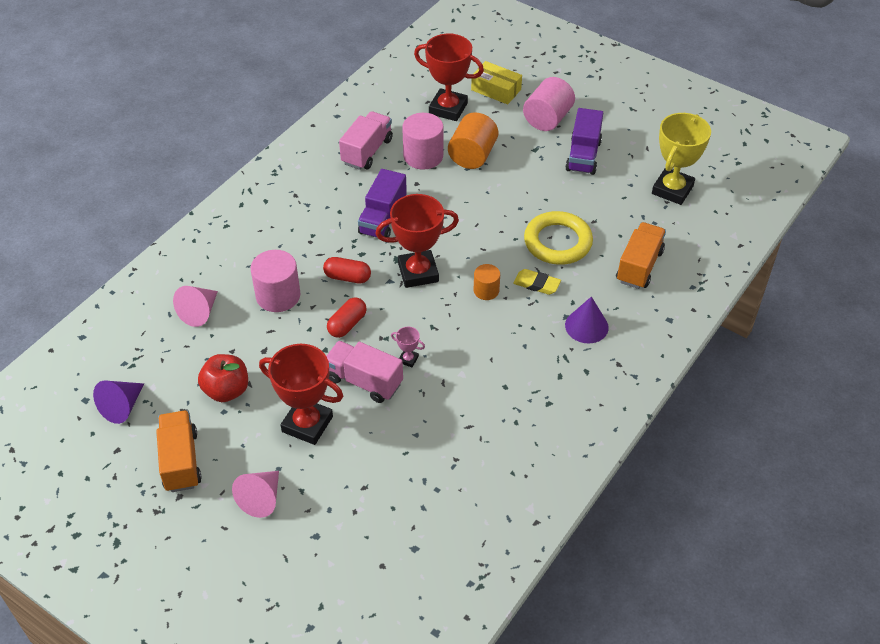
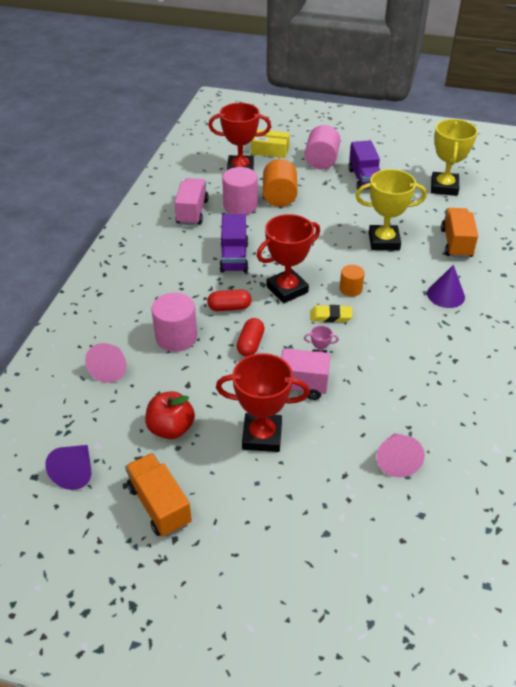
camera: 20 degrees left, 5 degrees down
(261, 499) = (256, 515): pink cone -> pink cone (396, 460)
(536, 284) = (387, 275): yellow eraser -> yellow eraser (331, 316)
(557, 242) = (384, 241): yellow ring -> yellow trophy

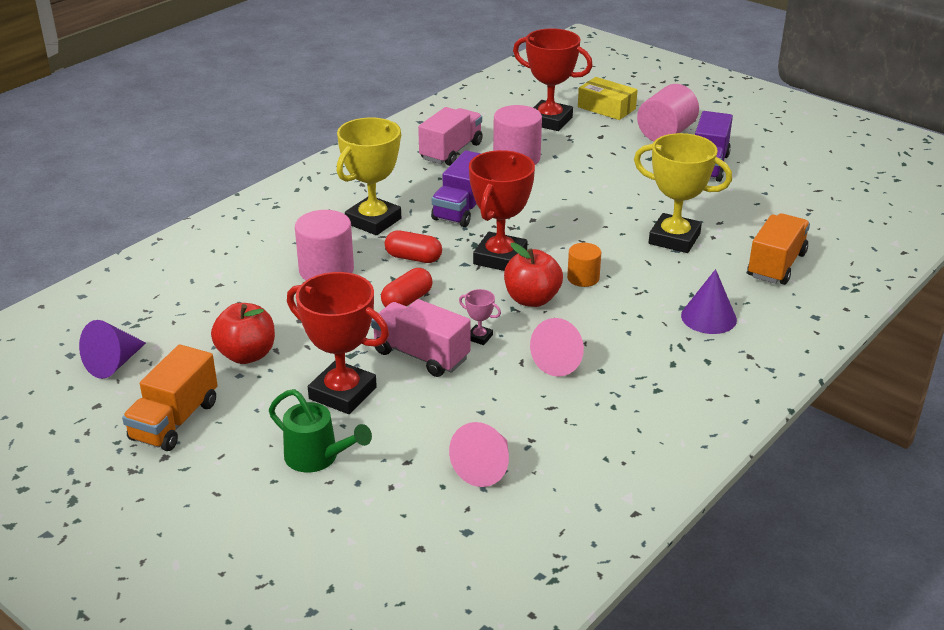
camera: 25 degrees right, 10 degrees down
(110, 369) = (228, 280): pink cone -> pink cone (561, 361)
(159, 505) = (175, 421): orange truck -> orange truck turned 150 degrees counterclockwise
(279, 197) = (575, 160): orange cylinder -> none
(284, 495) = (318, 458): none -> green watering can
(287, 289) = (500, 258): red trophy -> red trophy turned 60 degrees counterclockwise
(331, 316) = (532, 299): yellow eraser -> red apple
(444, 187) = (816, 199): yellow trophy -> yellow trophy (373, 221)

